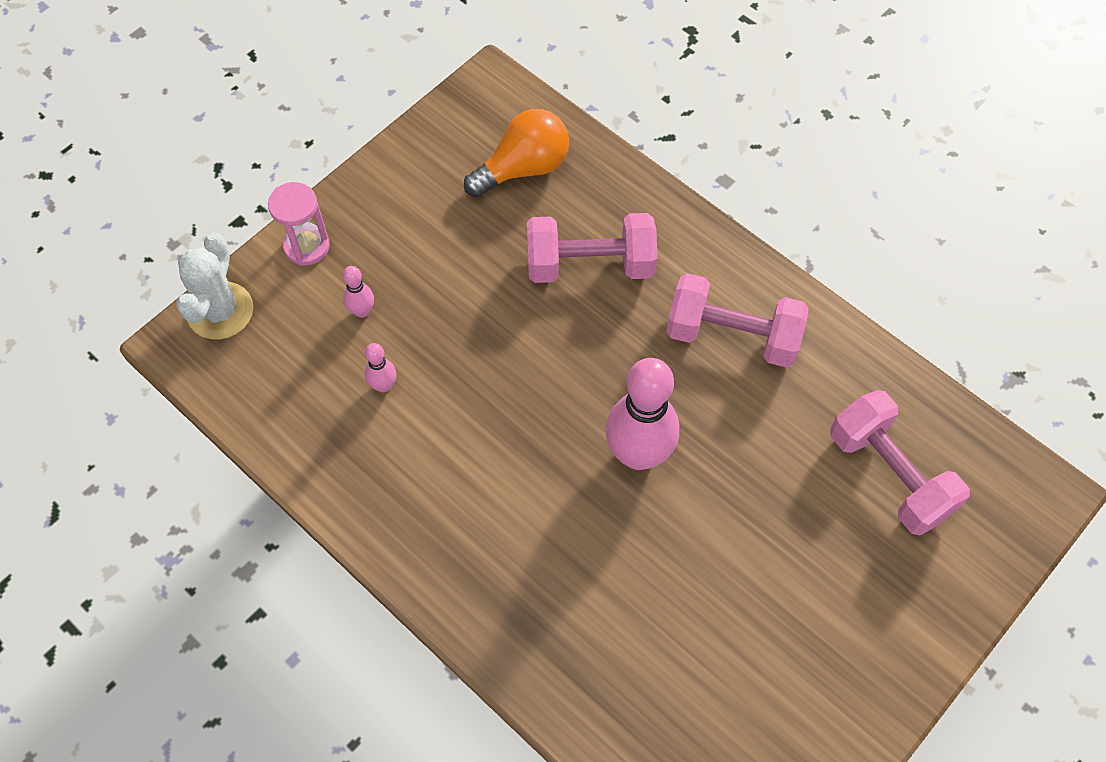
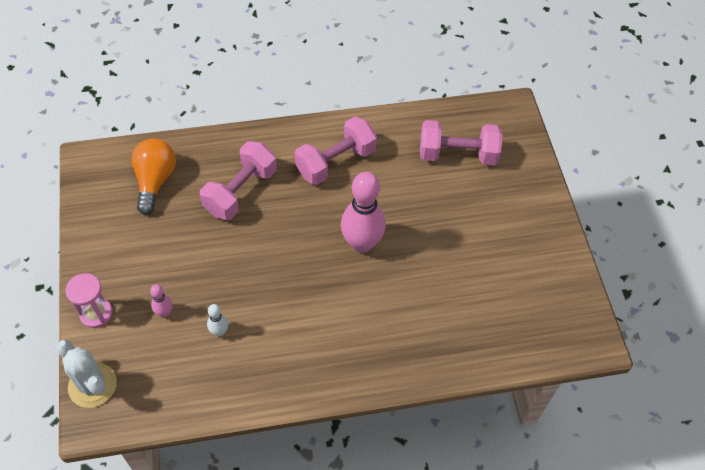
camera: 55 degrees left, 5 degrees down
(383, 385) = (219, 331): pink bowling pin -> white bowling pin

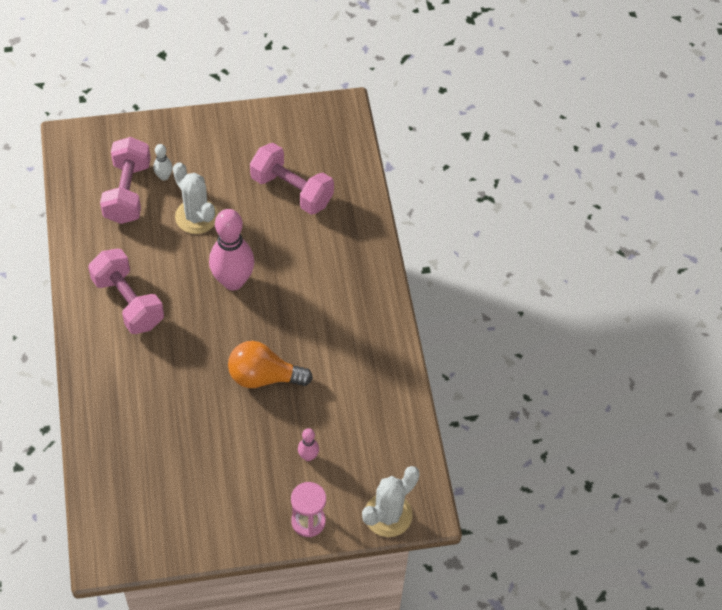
camera: 90 degrees left, 0 degrees up
(155, 181) = (140, 479): orange light bulb -> orange light bulb (264, 377)
(219, 331) = (330, 405): white bowling pin -> white bowling pin (164, 176)
(240, 191) = (161, 392): pink dumbbell -> pink dumbbell (292, 190)
(435, 210) = (196, 216): none -> white cactus

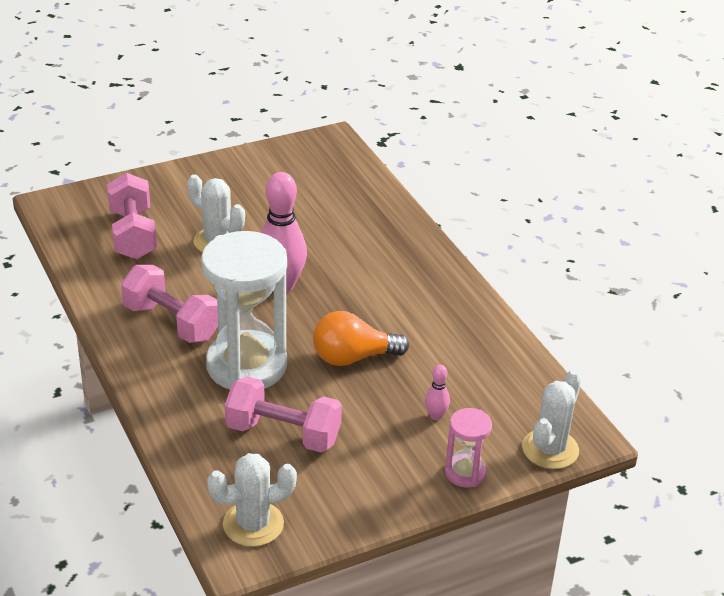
camera: 15 degrees left, 20 degrees down
(123, 529) = (253, 524): none -> white cactus
(164, 176) = (167, 216): white bowling pin -> none
(173, 365) = (246, 366): none -> white hourglass
(292, 190) = (310, 205): pink dumbbell -> pink dumbbell (283, 434)

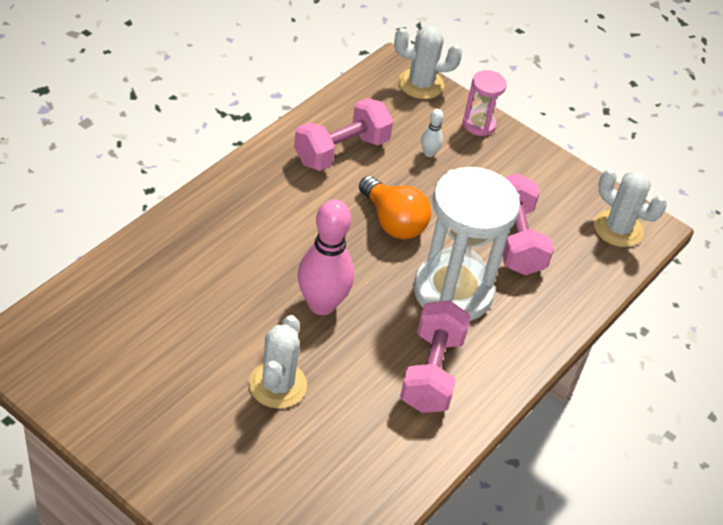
camera: 120 degrees left, 10 degrees up
(133, 234) = (308, 471): pink dumbbell -> pink dumbbell (341, 151)
(436, 416) = (429, 153): pink bowling pin -> white bowling pin

